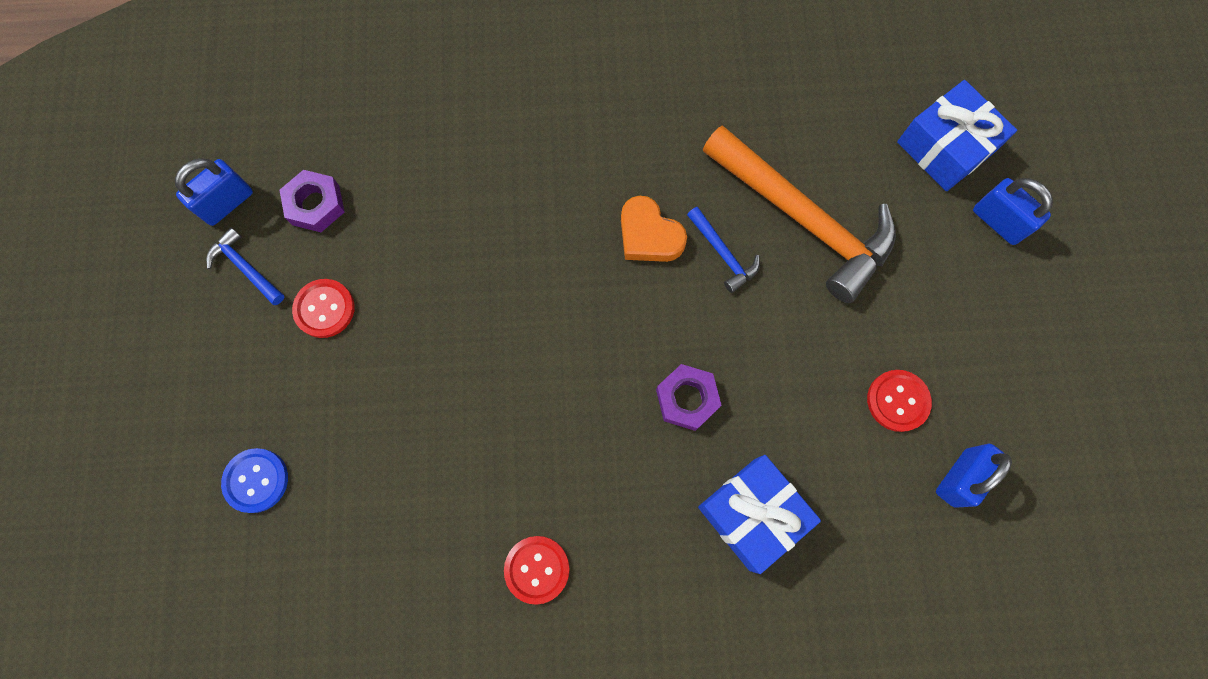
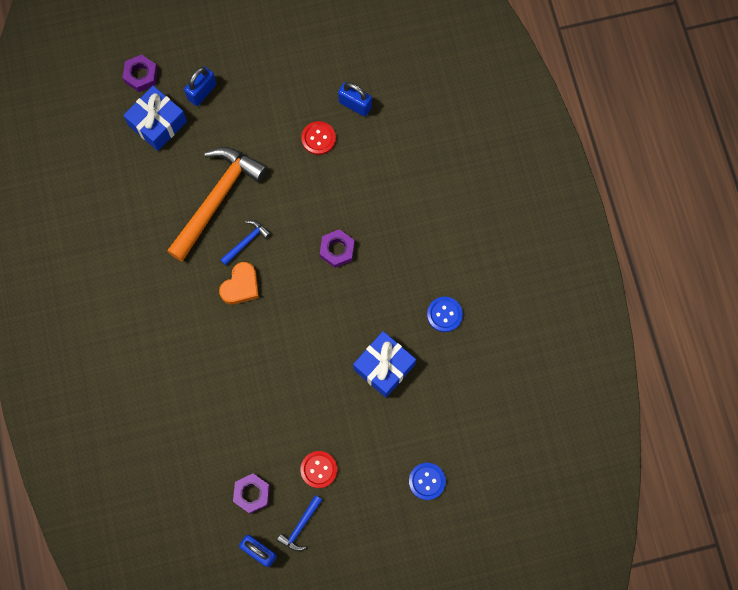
camera: 100 degrees left, 0 degrees up
(537, 569) = (444, 314): red button -> blue button
(752, 514) = (394, 207): blue gift -> blue gift (384, 367)
(1032, 133) = (141, 75): none -> purple nut

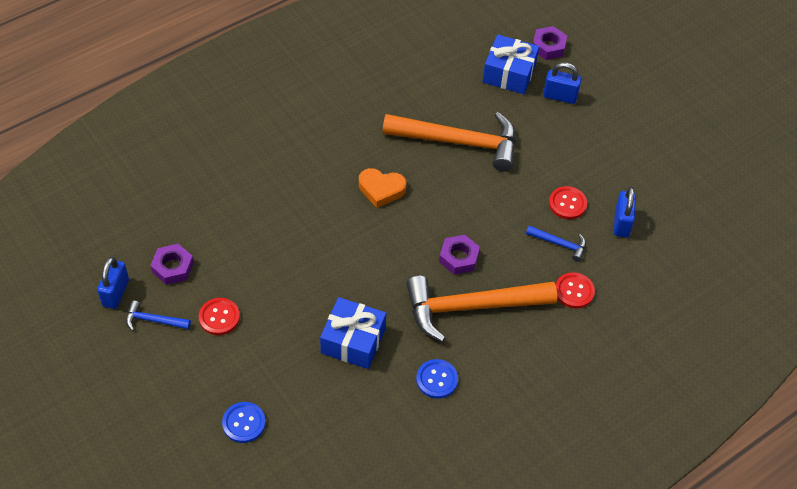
camera: 65 degrees right, 20 degrees down
(246, 242) = (428, 179): blue hammer -> blue hammer (559, 244)
(388, 260) = (471, 307): none -> orange hammer
(405, 173) = (574, 291): none -> red button

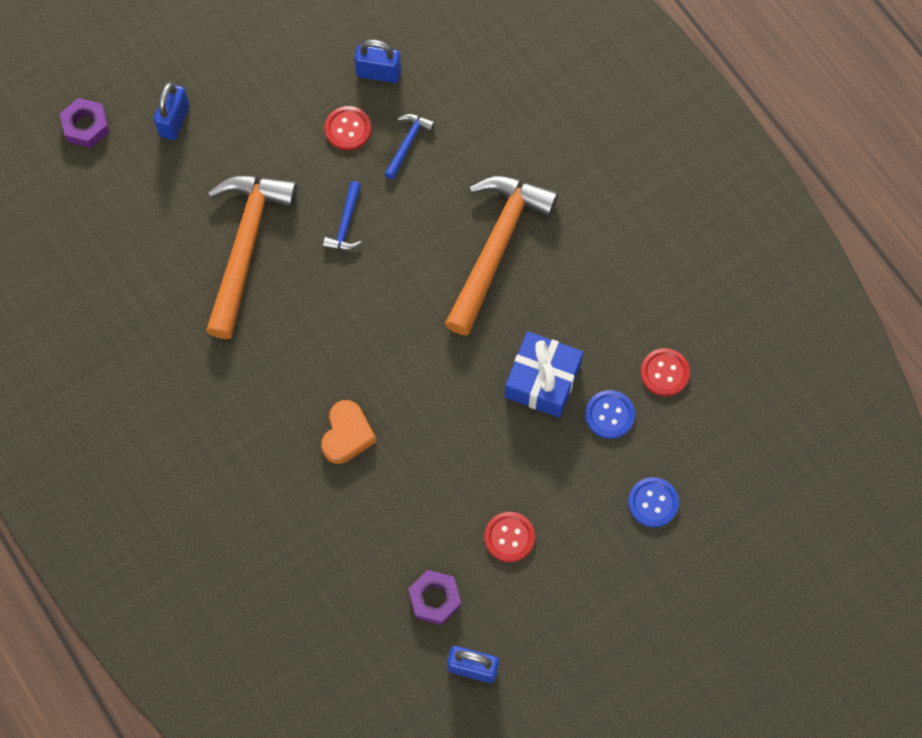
camera: 85 degrees left, 15 degrees up
(154, 320) = (514, 617): blue hammer -> blue hammer (346, 224)
(381, 189) = (318, 344): orange heart -> orange heart (347, 435)
(437, 379) = (593, 290): blue button -> blue button (609, 415)
(458, 258) = (425, 257): purple nut -> none
(471, 307) = (496, 247): orange hammer -> orange hammer turned 150 degrees counterclockwise
(509, 73) = (131, 178): blue gift -> none
(574, 291) = (475, 135): red button -> red button (664, 373)

